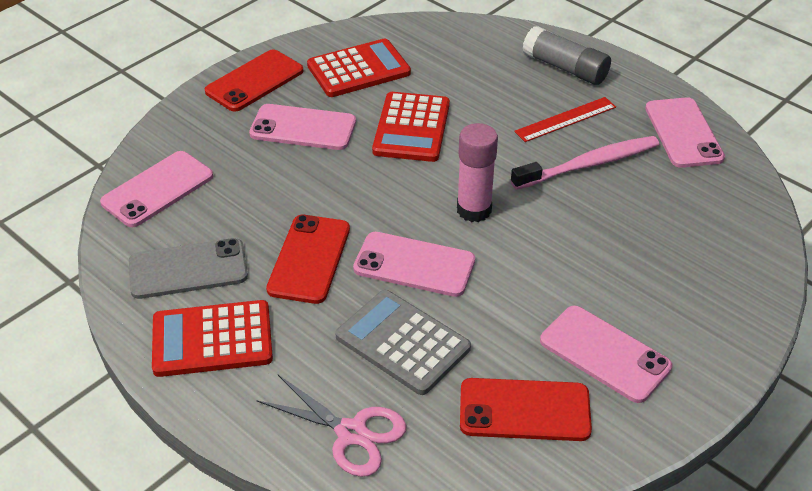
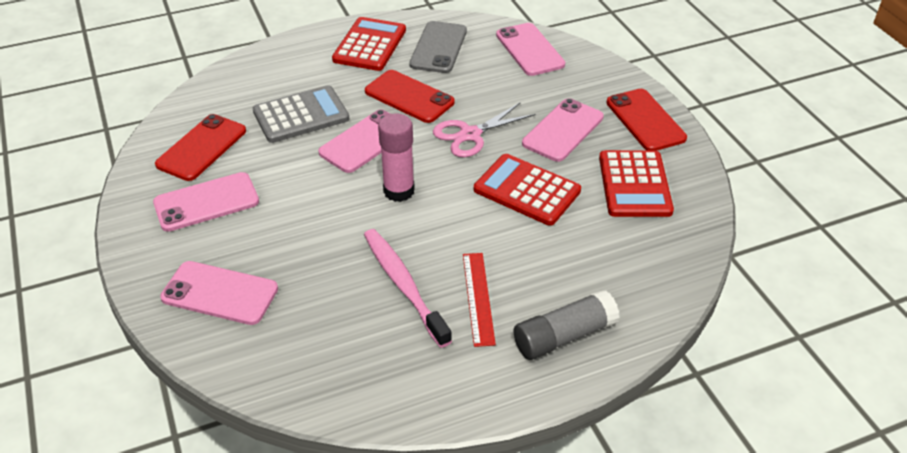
camera: 115 degrees right, 0 degrees up
(351, 433) = (254, 77): pink scissors -> pink scissors (470, 135)
(589, 164) = (404, 285): pink toothbrush -> pink toothbrush turned 150 degrees clockwise
(683, 133) = (400, 382): pink phone -> pink phone (220, 293)

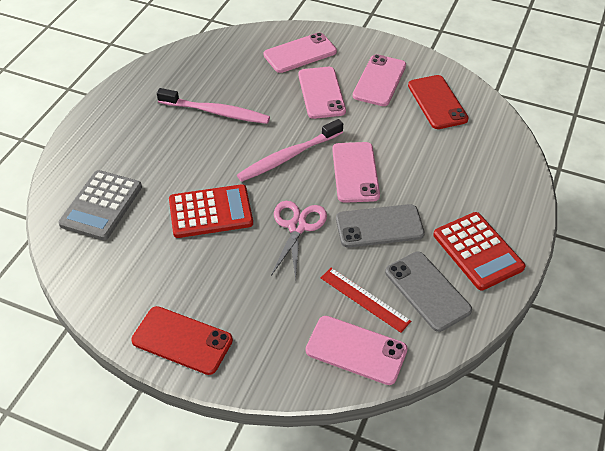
camera: 135 degrees right, 5 degrees up
(301, 115) = (422, 160): grey calculator -> grey calculator (101, 205)
(399, 191) = (288, 156): pink glue stick -> pink toothbrush
(409, 97) = (379, 226): red phone -> grey phone
(478, 298) = (168, 131): red ruler -> red ruler (364, 299)
(563, 130) = (237, 280): pink phone -> pink phone (321, 93)
(563, 336) = (102, 143): grey glue stick -> none
(634, 184) = (140, 269): red calculator -> none

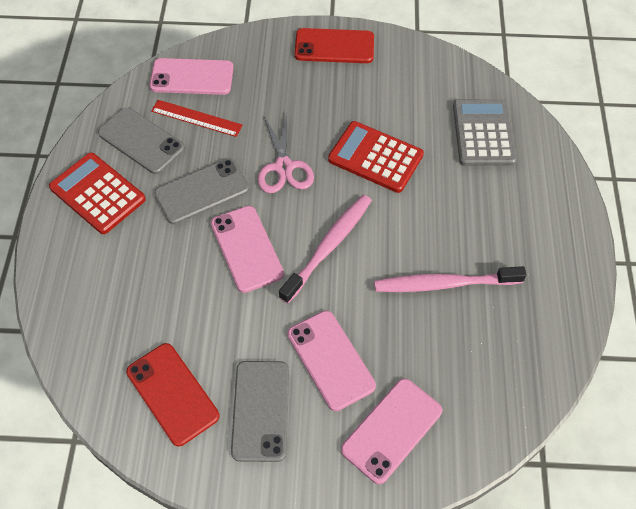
camera: 160 degrees right, 10 degrees up
(210, 212) = (375, 157): red calculator -> red calculator turned 60 degrees clockwise
(379, 81) = (260, 410): pink phone -> grey phone

